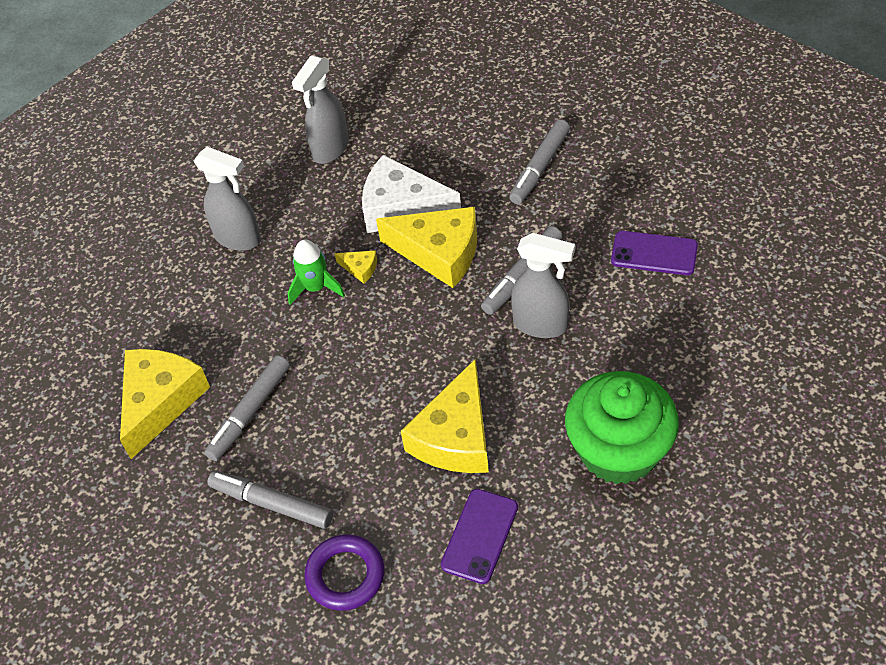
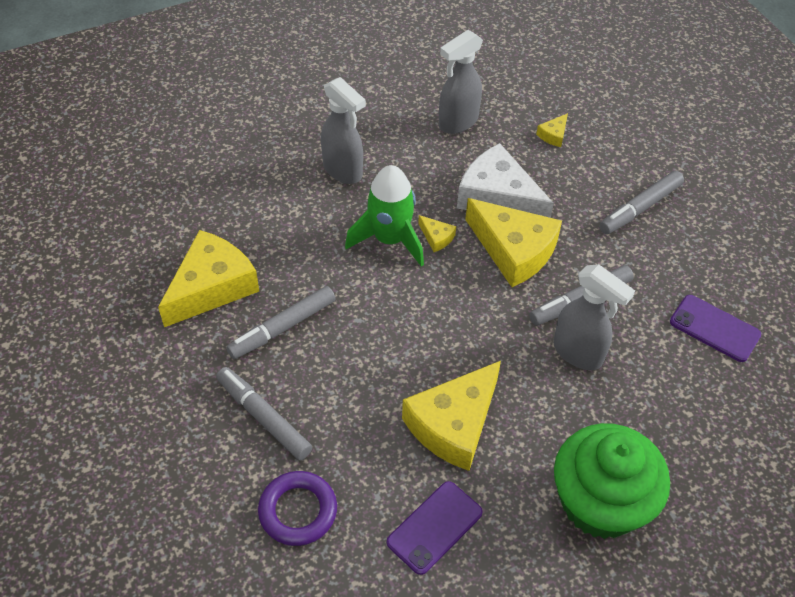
camera: 15 degrees right, 0 degrees up
(315, 288) = (390, 239): green rocket -> green rocket, size x1.50
(428, 128) = (553, 135): none -> yellow cheese

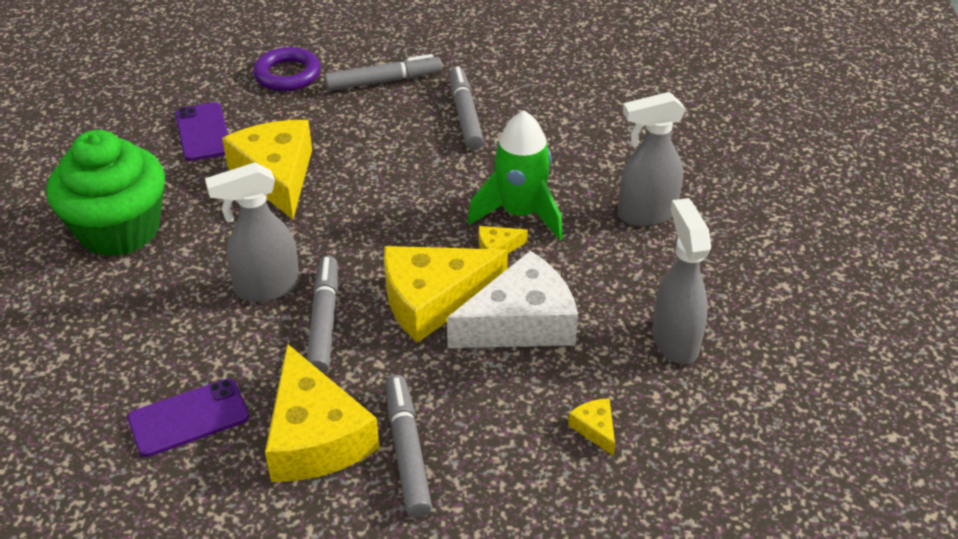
camera: 120 degrees right, 10 degrees down
(212, 287) = (544, 90): yellow cheese -> yellow cheese (315, 436)

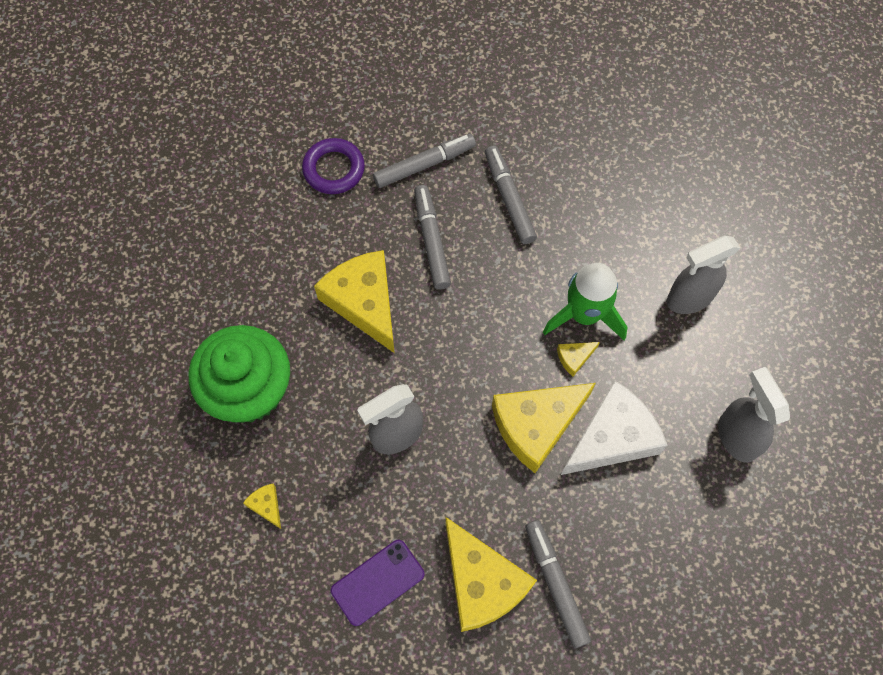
camera: 10 degrees left, 25 degrees up
(203, 132) = (281, 258): purple phone -> none
(324, 321) = (454, 464): grey marker -> grey marker (431, 240)
(595, 429) = (692, 537): yellow cheese -> yellow cheese (266, 506)

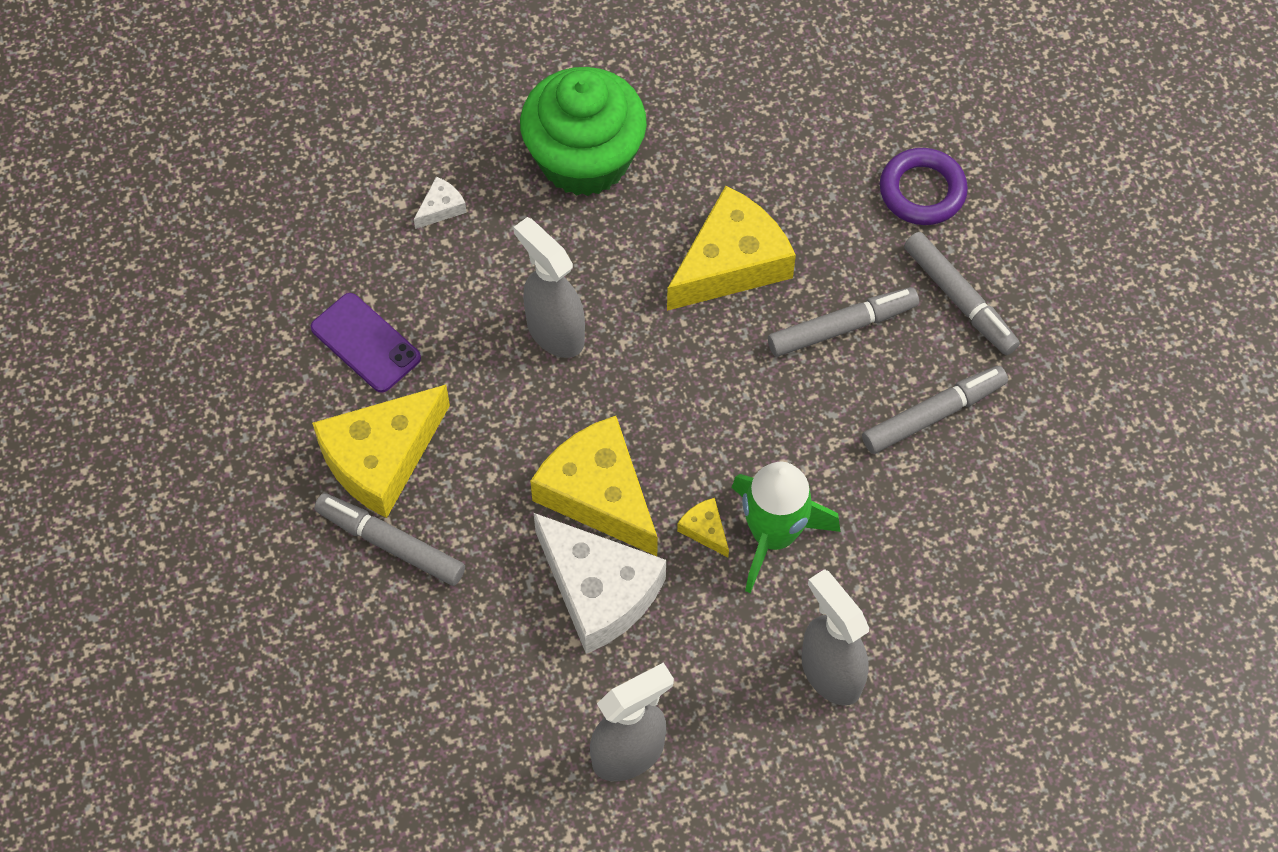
camera: 80 degrees right, 5 degrees down
(266, 506) = (441, 208): yellow cheese -> white cheese
(556, 584) = (390, 543): grey marker -> grey marker turned 120 degrees counterclockwise

